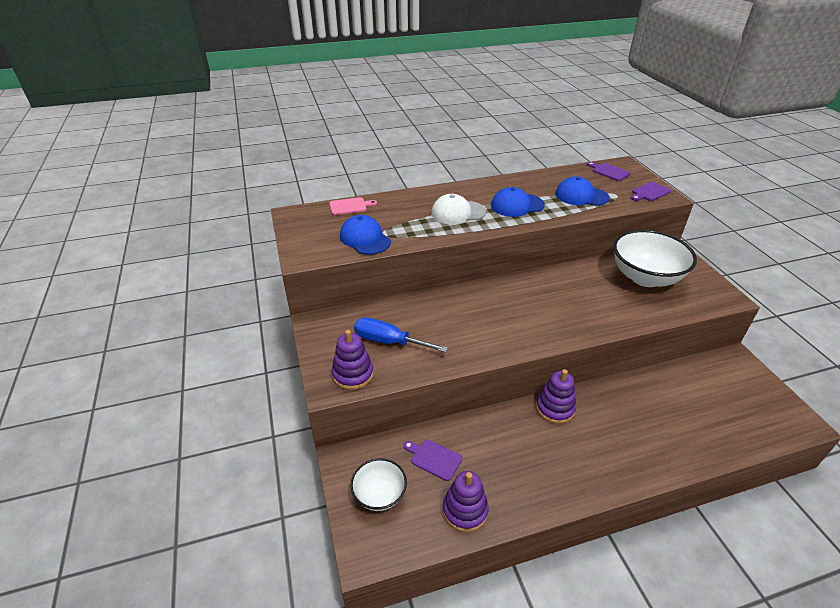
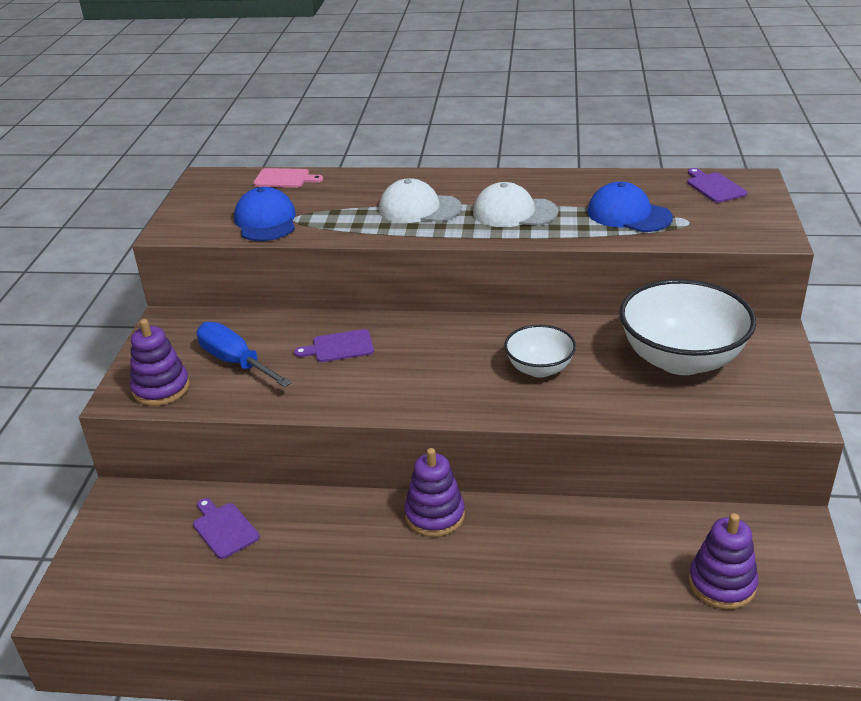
camera: 25 degrees right, 5 degrees down
(379, 495) = (128, 548): white bowl -> white bowl (539, 368)
(465, 510) = (213, 598): purple stacking toy -> purple stacking toy (722, 584)
(517, 205) = (514, 212): blue cap -> white cap
(649, 192) = (750, 226): purple cutting board -> purple cutting board (339, 347)

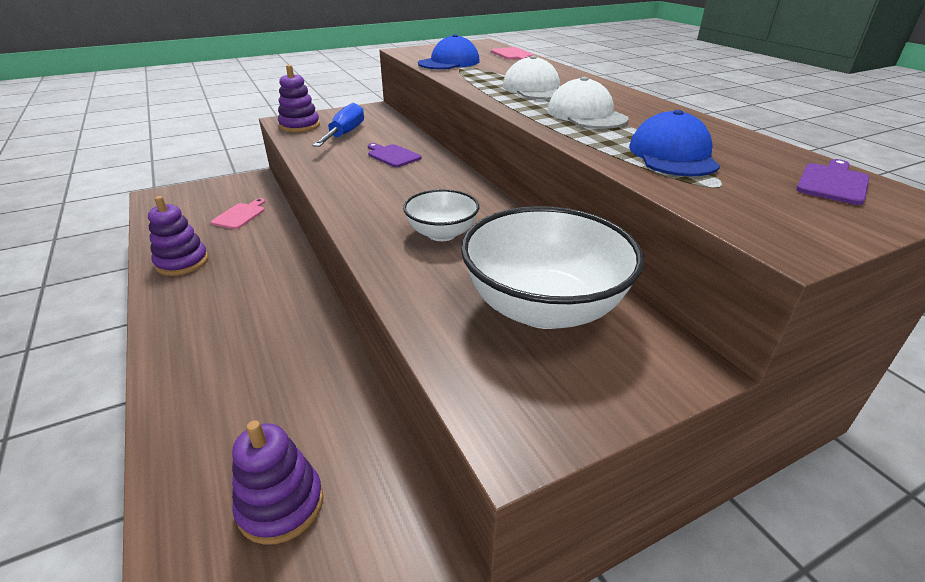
camera: 55 degrees right, 0 degrees up
(224, 529) = (240, 215): purple cutting board -> pink cutting board
(435, 515) = (296, 286): purple stacking toy -> purple stacking toy (182, 262)

